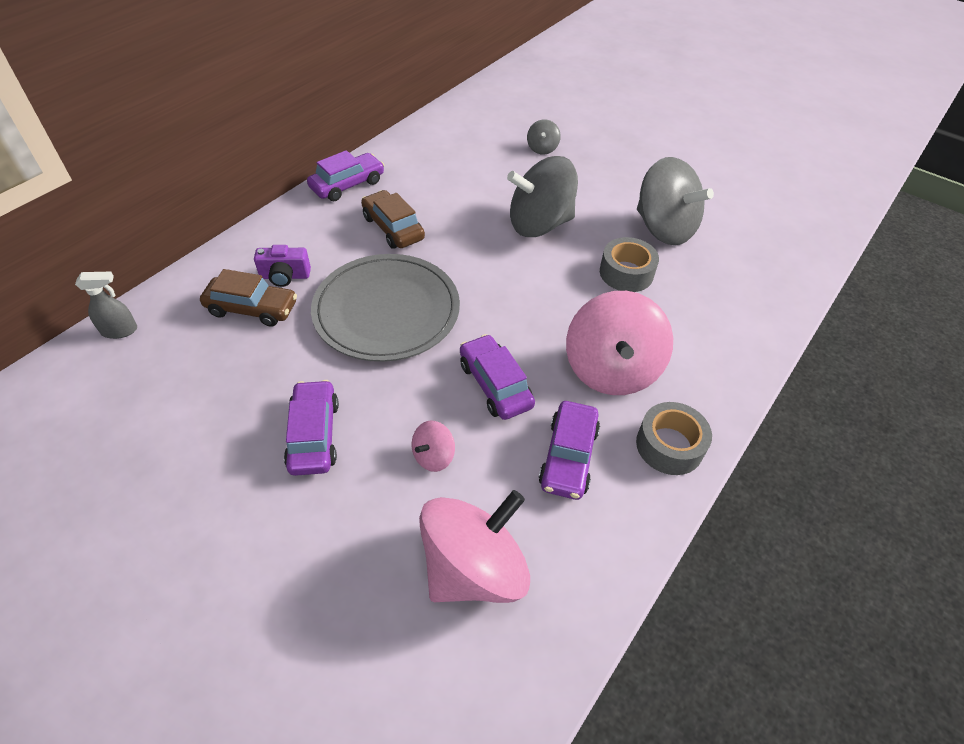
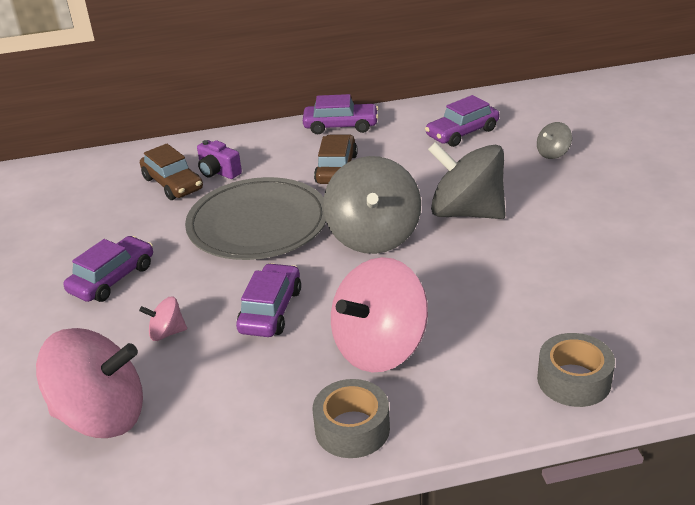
camera: 45 degrees right, 15 degrees down
(120, 331) = (84, 164): grey spray bottle -> none
(568, 457) = (259, 388): purple car -> purple car (462, 133)
(626, 273) = (498, 283): grey tape -> grey tape (574, 380)
(664, 228) = (592, 263): grey spinning top -> grey spinning top (373, 236)

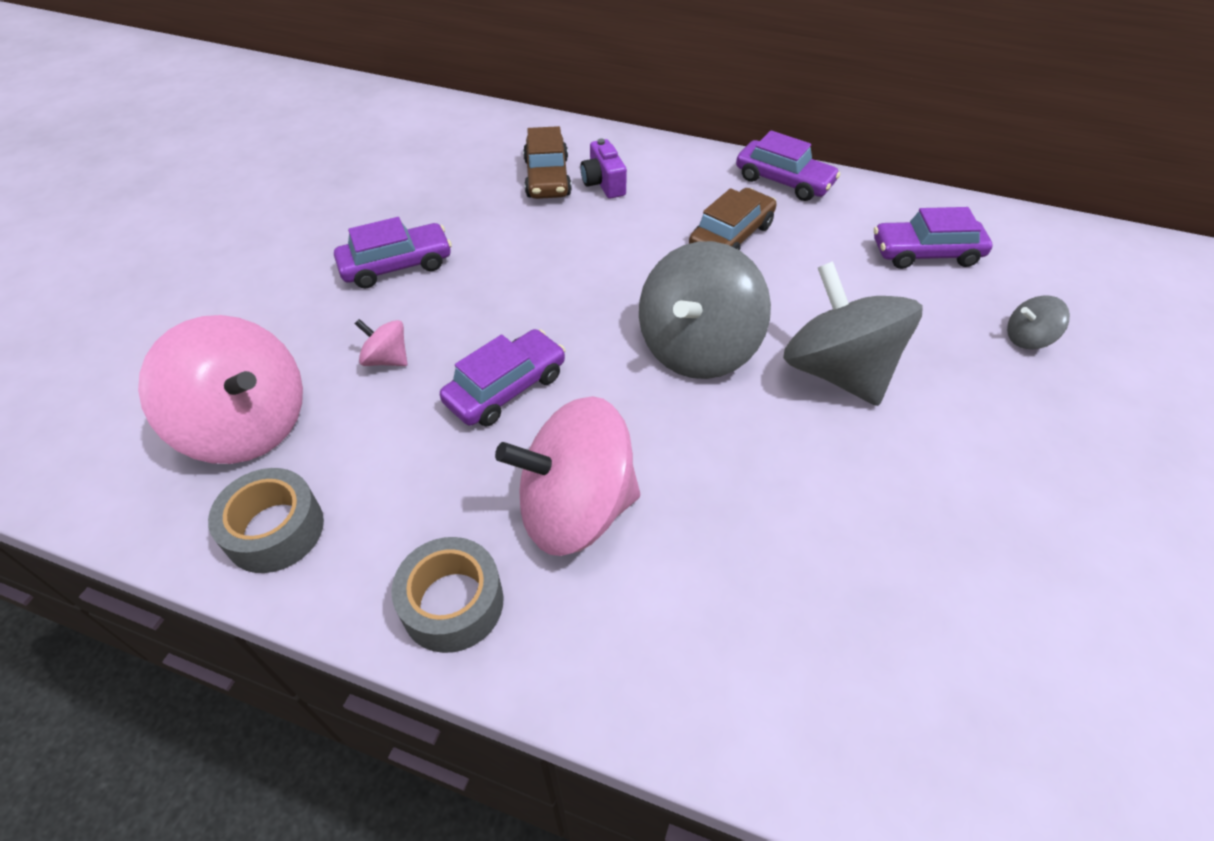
camera: 30 degrees right, 15 degrees up
(258, 224) = (587, 268): grey plate -> none
(574, 380) = (769, 712): grey tape -> grey tape (275, 530)

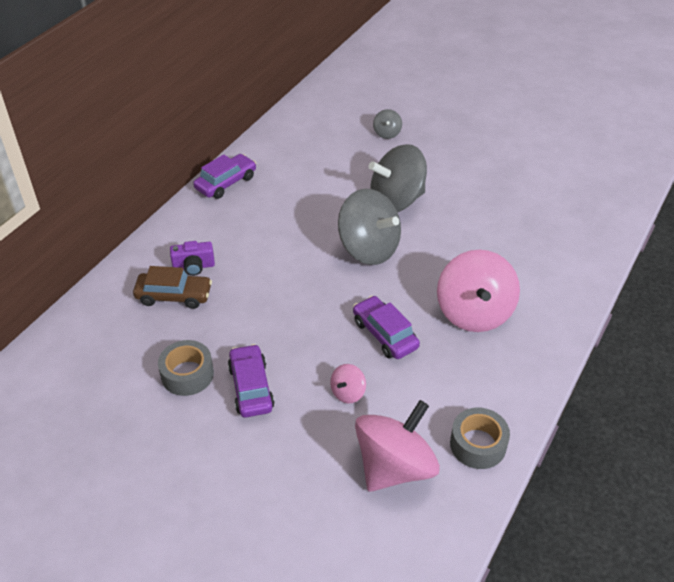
camera: 80 degrees left, 5 degrees down
(452, 603) = (527, 364): grey tape -> grey tape (187, 374)
(731, 236) = (274, 216): brown car -> none
(926, 253) = (314, 146): purple car -> none

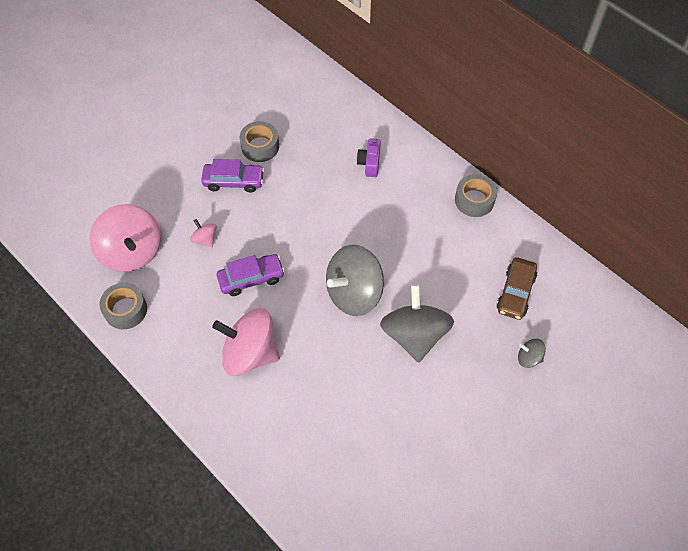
camera: 105 degrees right, 15 degrees up
(174, 296) = (341, 147): brown car -> brown car (515, 292)
(226, 183) = (474, 200): purple car -> grey tape

